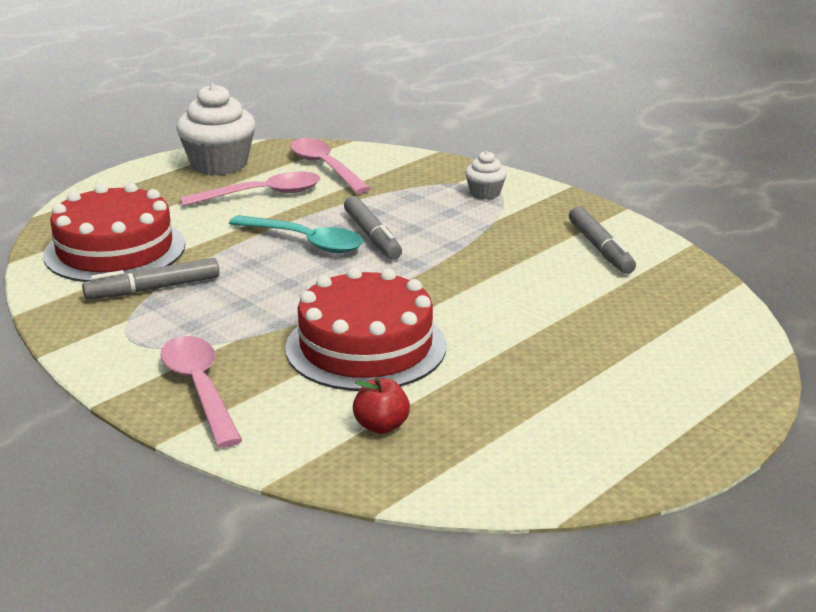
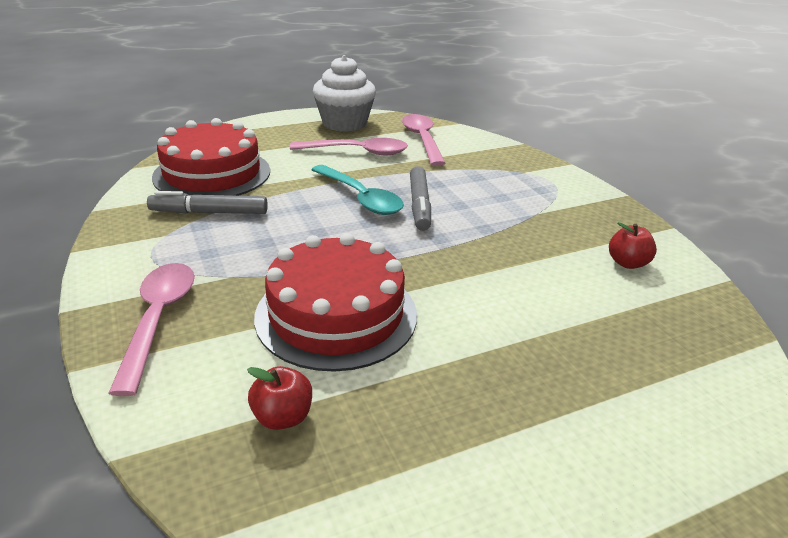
camera: 20 degrees right, 5 degrees up
(485, 193) = (543, 186): white cupcake -> none
(600, 248) = (627, 263): grey marker -> red apple

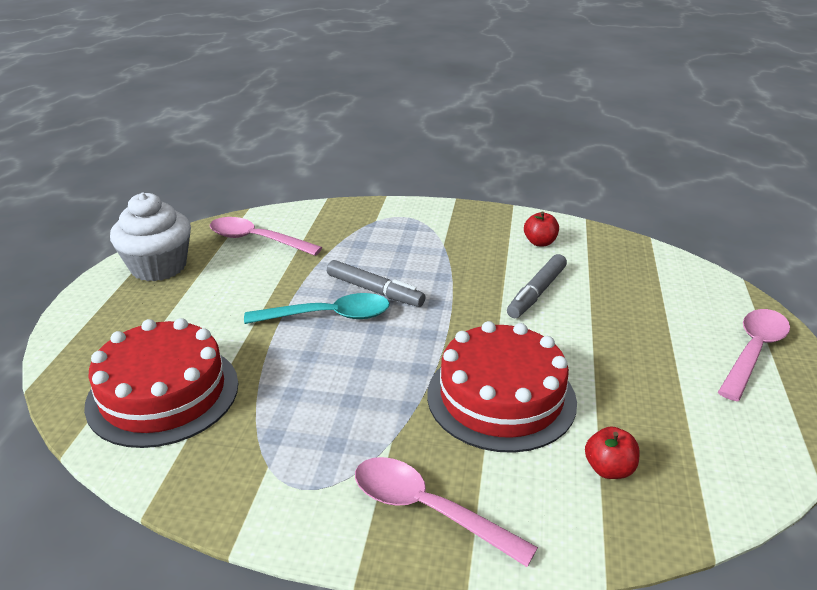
camera: 55 degrees left, 0 degrees up
(210, 212) = (254, 420): grey marker -> grey marker (537, 292)
(357, 152) = (235, 284): pink spoon -> pink spoon (753, 351)

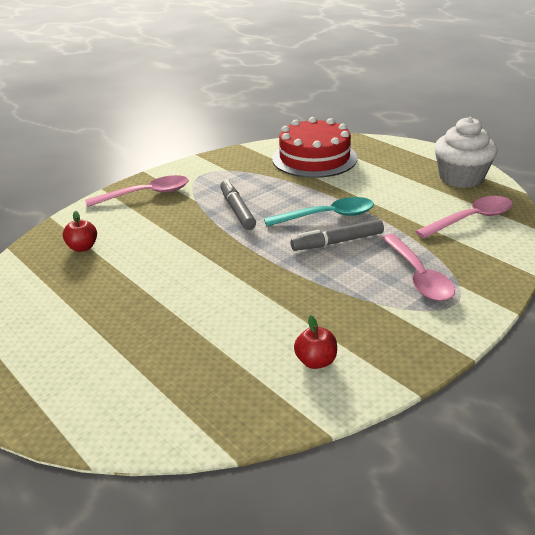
camera: 130 degrees right, 0 degrees up
(328, 316) = (327, 216): turquoise spoon -> turquoise spoon turned 135 degrees counterclockwise
(501, 397) = (173, 241): red cake -> none
(537, 292) = (244, 312): grey marker -> grey marker (237, 210)
(753, 351) = (37, 373): pink spoon -> pink spoon (418, 276)

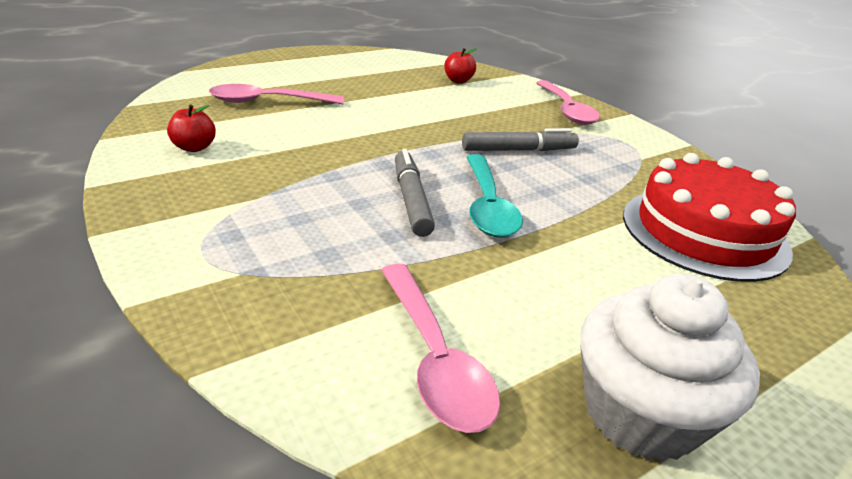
camera: 95 degrees right, 0 degrees up
(418, 276) = (288, 242): pink spoon -> pink spoon (268, 102)

